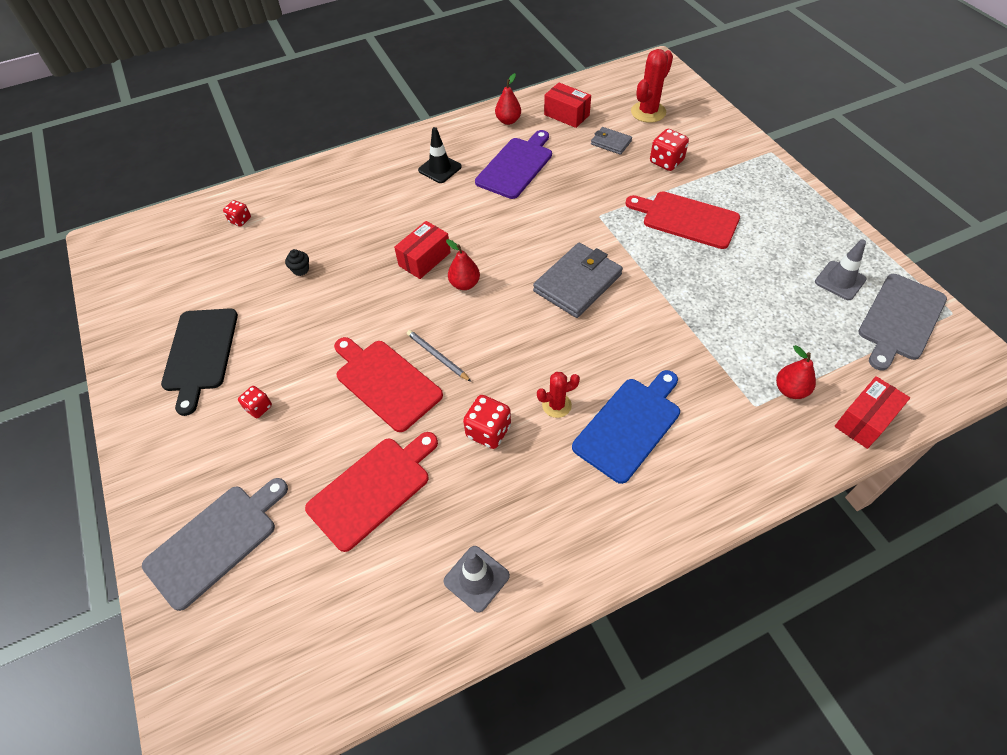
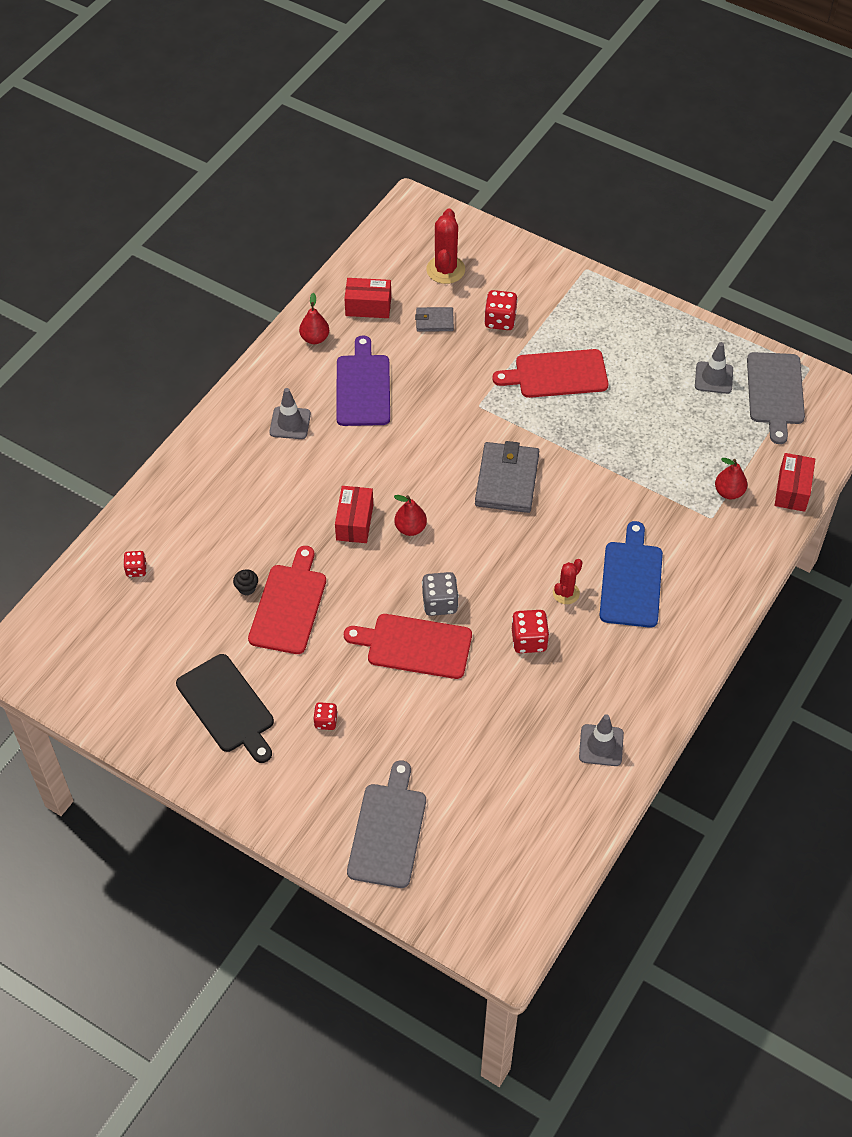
camera: 35 degrees left, 0 degrees up
(373, 489) = (476, 729): red cutting board -> red cutting board (289, 605)
(437, 356) = (440, 603): grey pencil -> grey dice
(440, 168) = (290, 423): black traffic cone -> grey traffic cone

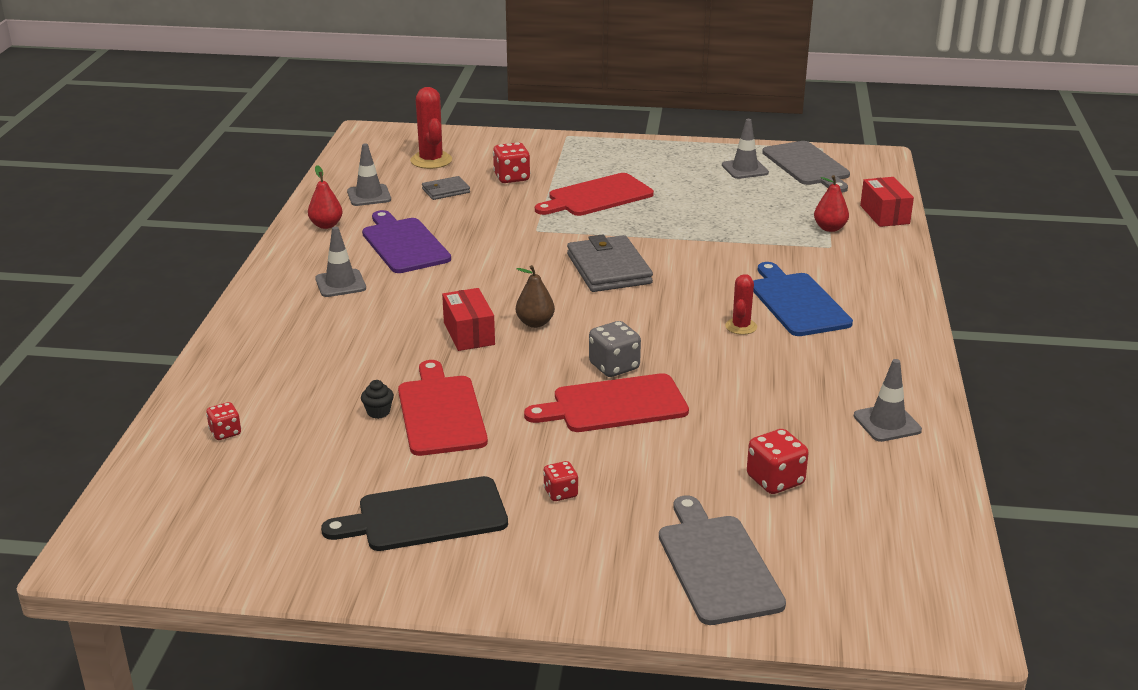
camera: 25 degrees left, 25 degrees down
(227, 707) = (426, 516): black cutting board -> black cutting board turned 135 degrees clockwise
(368, 306) = (369, 195): red box -> grey traffic cone
(410, 528) = (535, 323): red pear -> brown pear
(529, 640) = (735, 368): red dice -> red dice (775, 480)

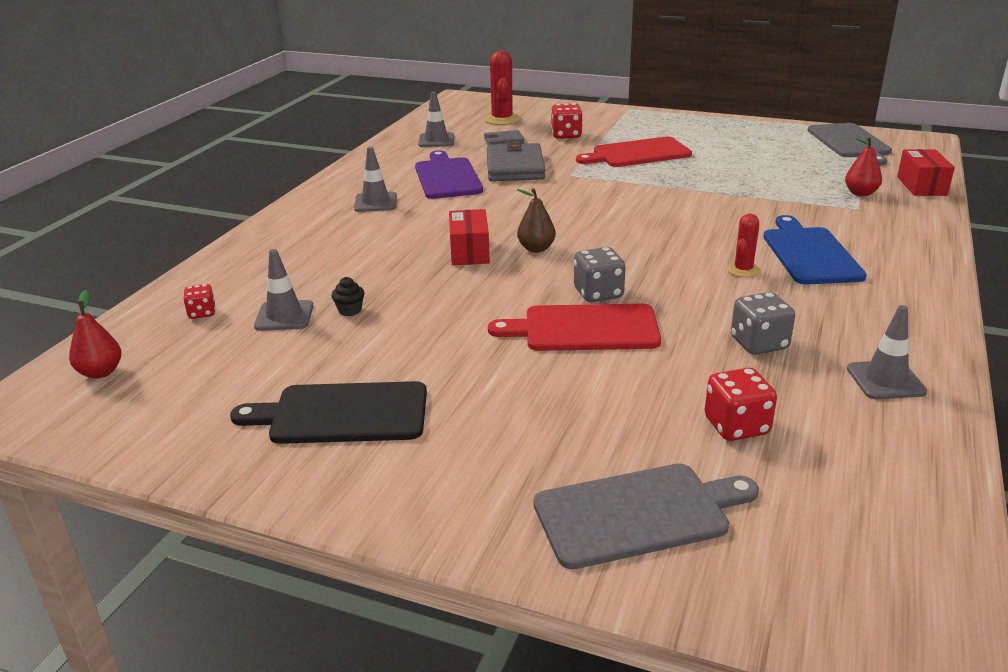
camera: 15 degrees right, 0 degrees up
(326, 225) = (388, 159): red pear -> red pear (101, 372)
(441, 412) = (408, 317): red cutting board -> none
(560, 493) = (492, 409): red dice -> none
(609, 269) = (626, 210): grey wallet -> grey wallet (515, 167)
(717, 565) = (637, 514): grey cutting board -> grey cutting board turned 75 degrees clockwise
(745, 169) = (786, 142): grey traffic cone -> grey traffic cone (284, 316)
(774, 401) = (759, 344): none -> grey dice

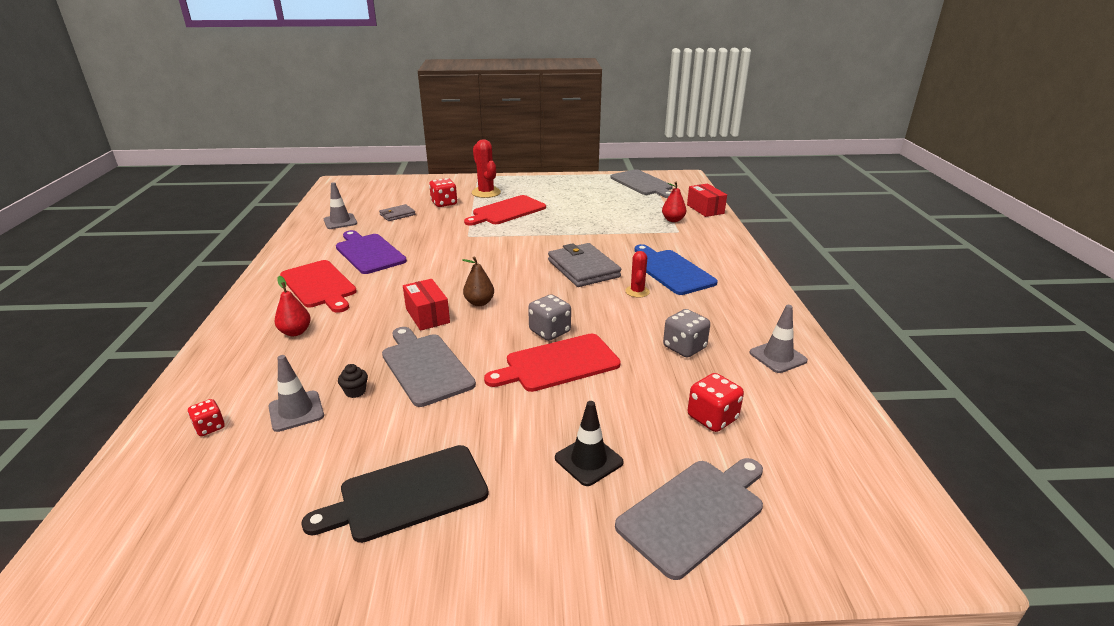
camera: 25 degrees left, 0 degrees up
(101, 372) = (131, 519): red pear -> red pear (295, 332)
(375, 202) = (319, 285): grey traffic cone -> red cutting board
(435, 302) = (425, 366): none -> grey cutting board
(502, 119) = (385, 196): red cactus -> red cactus (486, 193)
(515, 167) = (420, 236): grey wallet -> grey wallet (583, 268)
(551, 431) = (588, 460): none -> black traffic cone

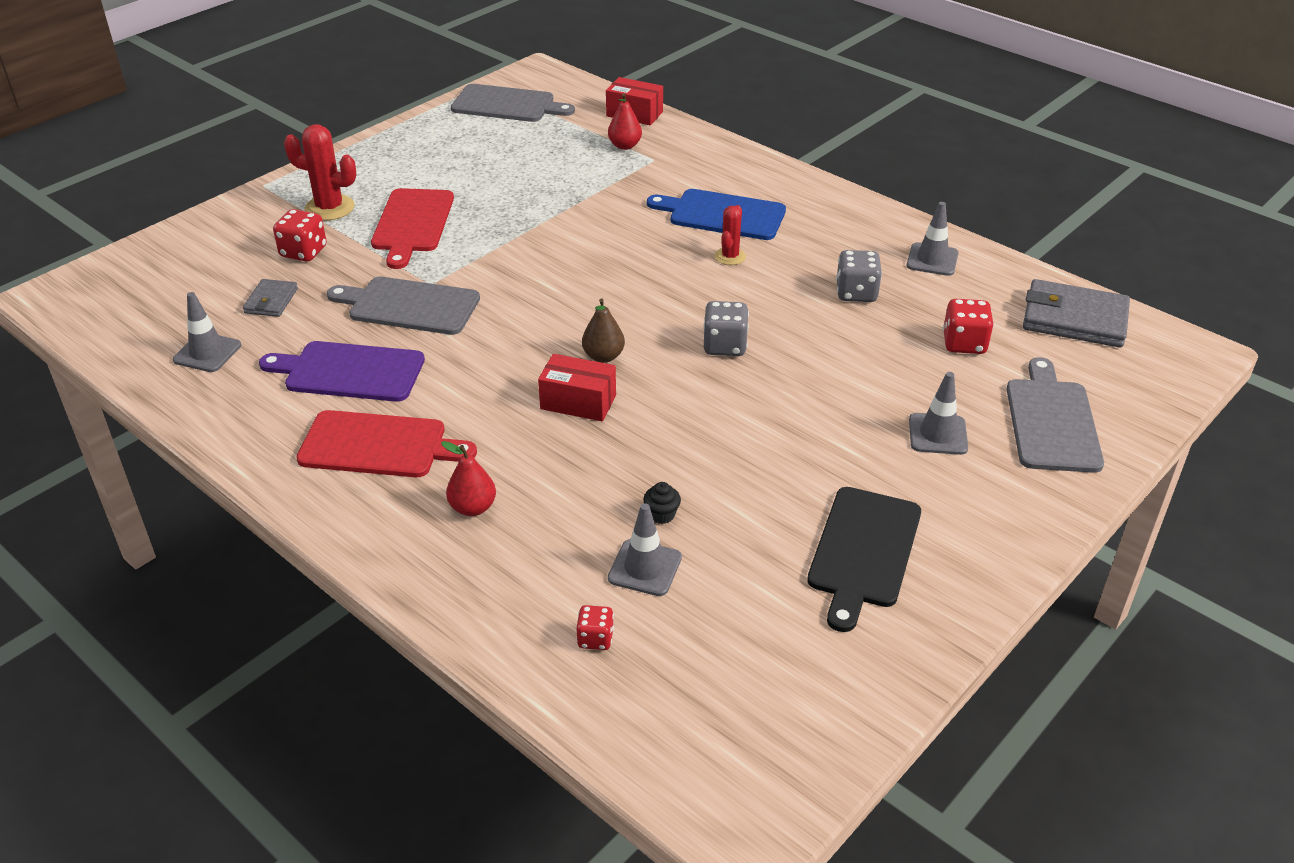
camera: 45 degrees left, 10 degrees up
(425, 366) = (678, 450): grey cutting board -> grey cutting board (409, 306)
(558, 364) = (785, 372): red cutting board -> none
(583, 268) = (636, 257): grey wallet -> grey wallet (1074, 319)
(588, 460) = (938, 434): black traffic cone -> grey traffic cone
(637, 291) = (730, 256): red cactus -> red cactus turned 60 degrees clockwise

